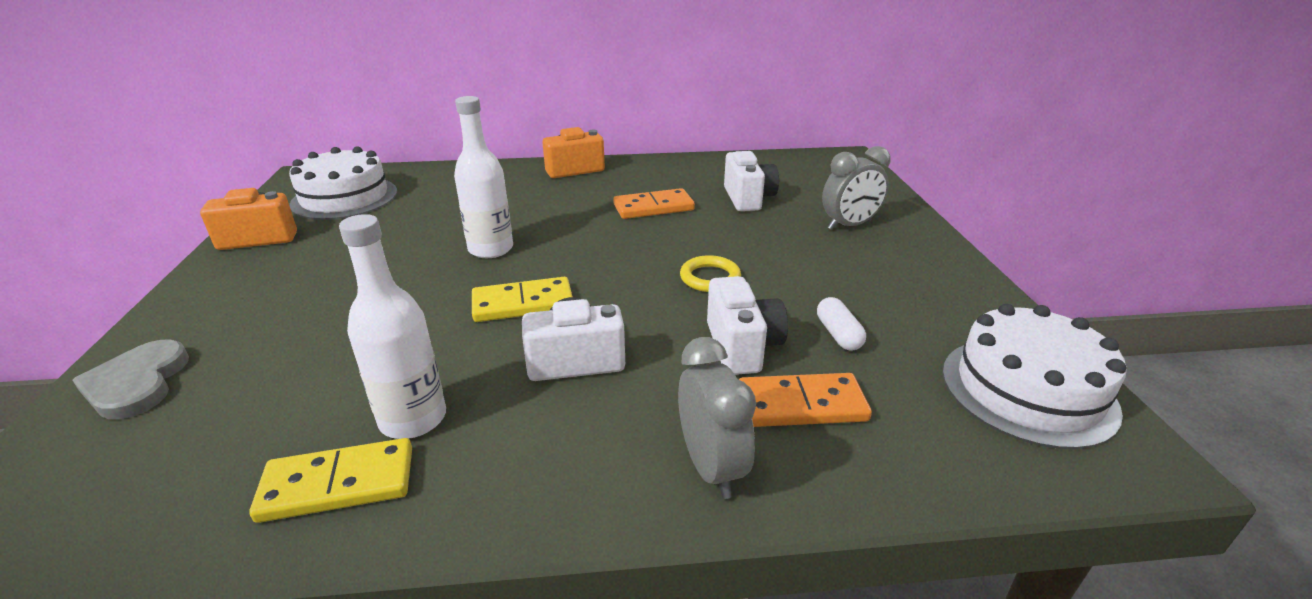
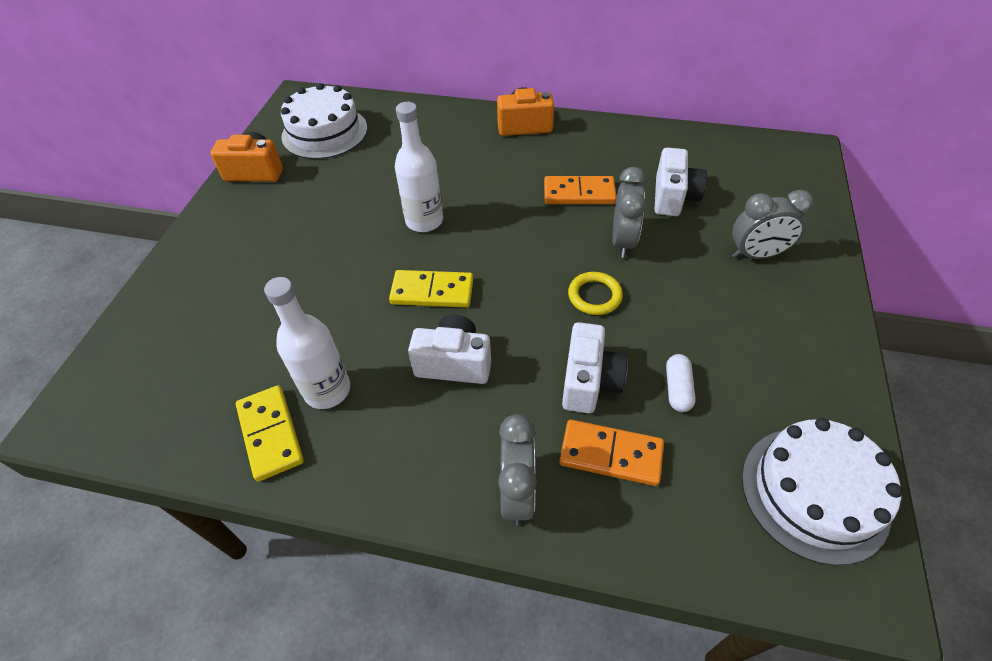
camera: 20 degrees right, 20 degrees up
(137, 383) = (163, 310): grey heart -> none
(338, 484) = (271, 434): yellow domino -> yellow domino turned 60 degrees clockwise
(716, 234) = (622, 241): none -> grey clock

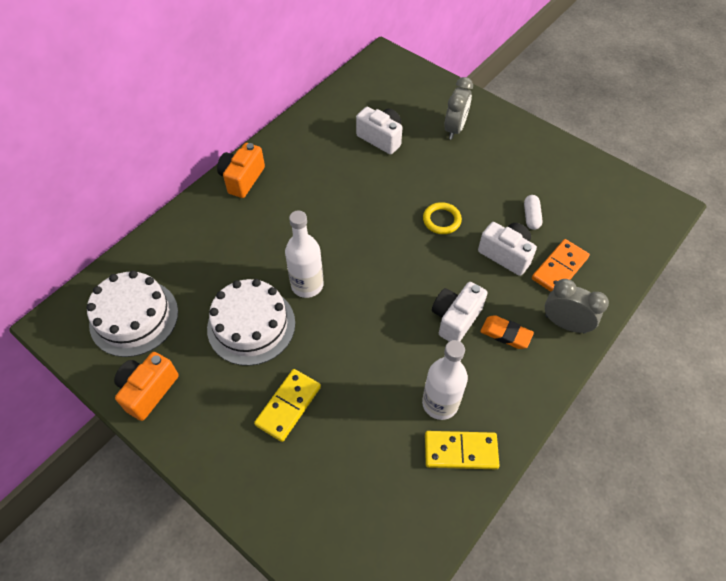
camera: 65 degrees left, 5 degrees up
(432, 292) = (384, 307): yellow domino -> yellow domino (288, 406)
(460, 425) = (505, 334): none -> orange eraser
(579, 193) = (342, 183): orange domino -> none
(622, 241) = (403, 183): grey clock -> none
(677, 389) = (531, 217): white capsule -> white capsule turned 60 degrees clockwise
(814, 493) = (616, 197): white cake -> white cake (251, 325)

